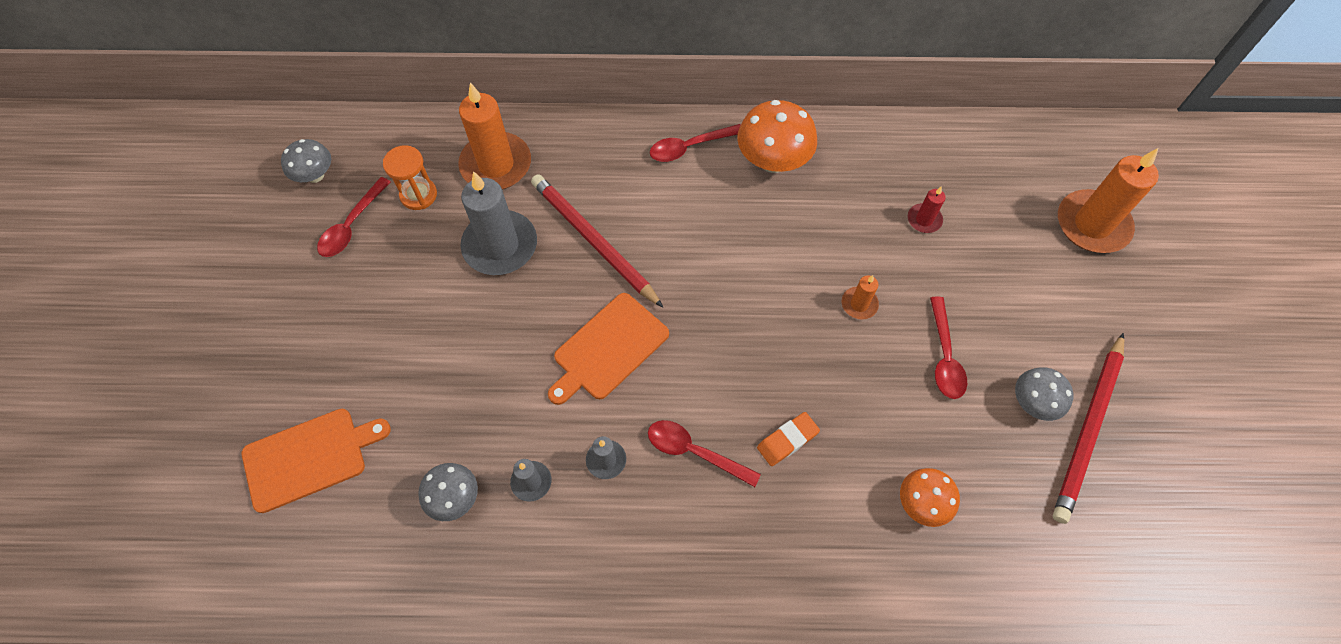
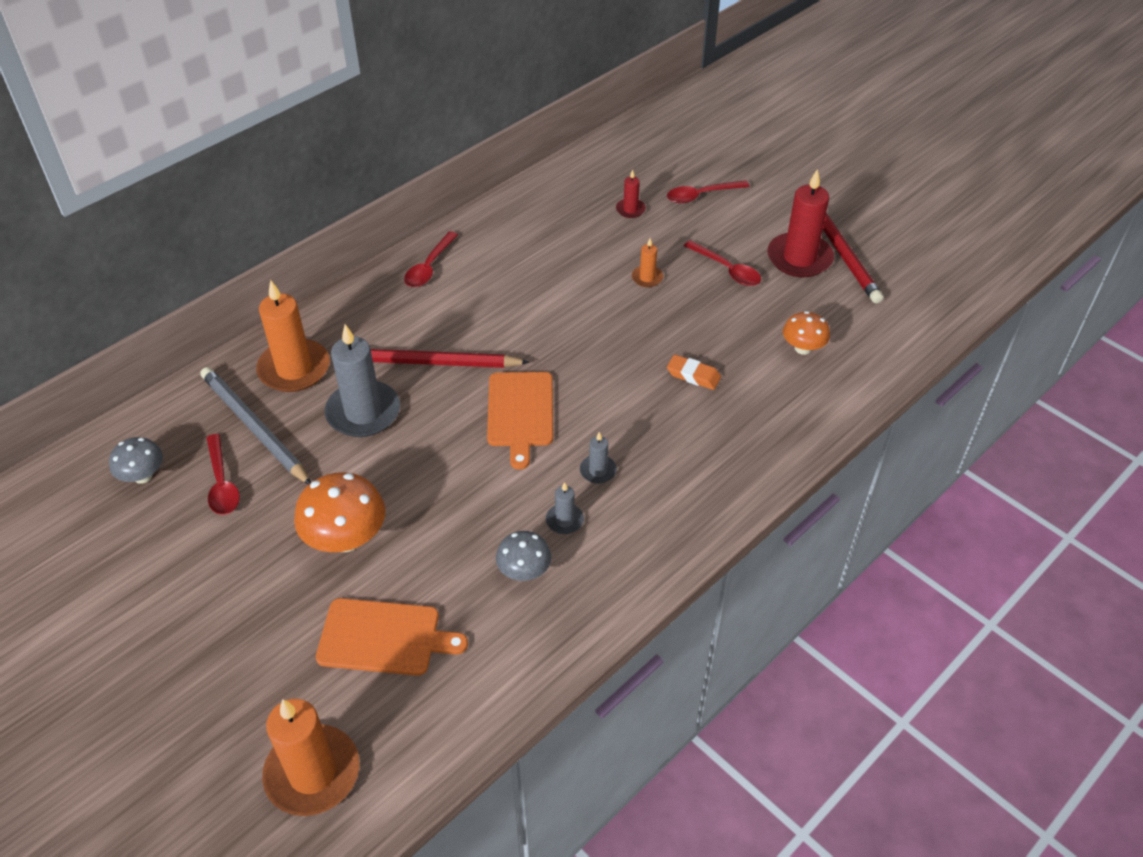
camera: 45 degrees left, 15 degrees down
(309, 458) = (384, 637): orange cutting board -> orange cutting board turned 75 degrees clockwise
(418, 195) = (254, 427): orange hourglass -> grey pencil
(694, 452) = (646, 423): red spoon -> red spoon (701, 195)
(773, 161) = (497, 239): orange mushroom -> orange mushroom (346, 538)
(787, 440) = (693, 375): orange eraser -> orange eraser turned 75 degrees counterclockwise
(1033, 403) = (799, 258): grey mushroom -> red candle
(1092, 224) = (725, 152): orange candle -> orange candle (312, 773)

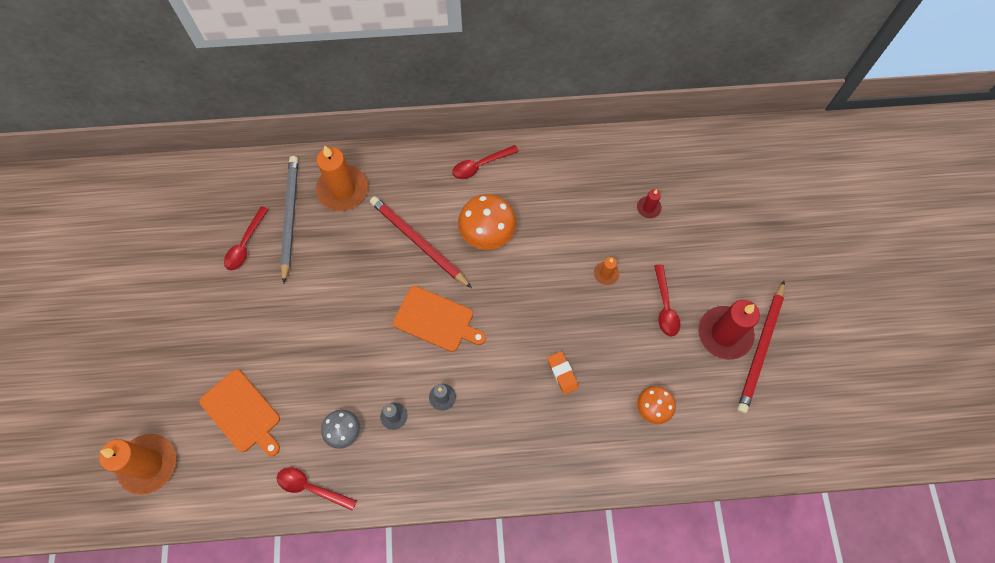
camera: 40 degrees right, 20 degrees up
(143, 476) = (213, 208): grey mushroom -> none
(346, 538) = (275, 333): orange mushroom -> orange mushroom (487, 233)
(363, 412) = (353, 251): grey candle -> none
(520, 413) = (436, 320): orange cutting board -> orange cutting board turned 105 degrees counterclockwise
(701, 195) = (709, 230): red spoon -> red spoon (311, 488)

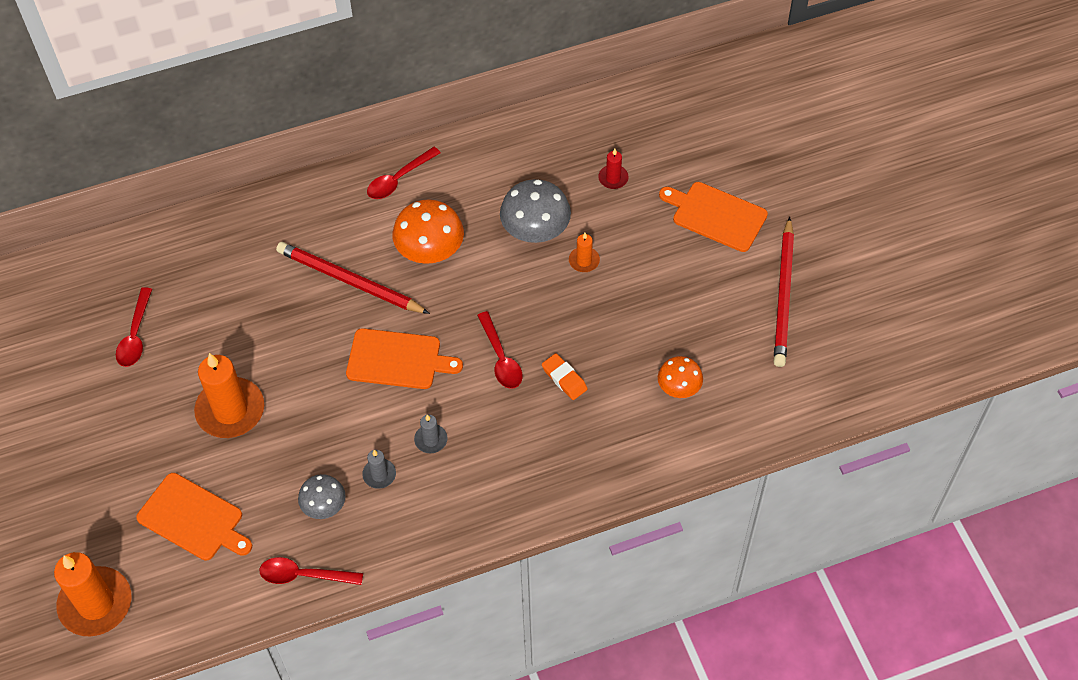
camera: 15 degrees left, 10 degrees down
(290, 217) = (181, 292): grey pencil -> none
(342, 190) = (237, 246): orange candle -> orange candle (230, 410)
(574, 238) = (535, 231): none -> grey mushroom
(665, 306) = (662, 278): red spoon -> red spoon (501, 358)
(723, 262) = (716, 215): none -> orange cutting board
(724, 334) = (738, 290): red candle -> none

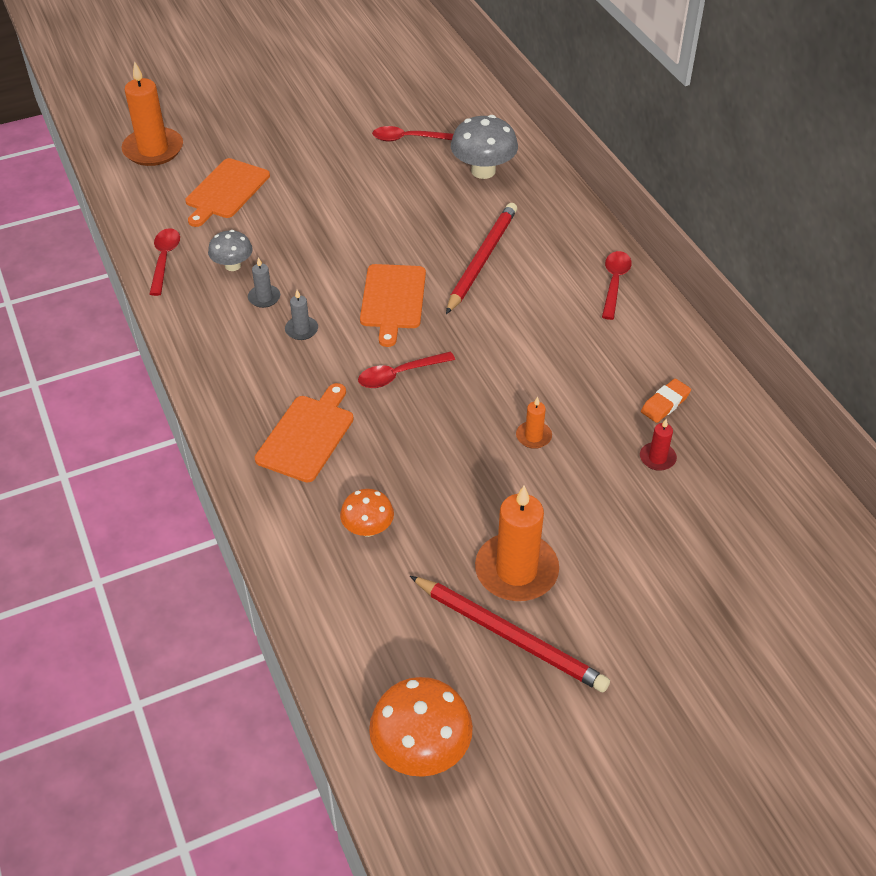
camera: 85 degrees right, 10 degrees down
(230, 410) = (333, 200): orange candle -> orange candle (516, 570)
(398, 179) = (614, 283): red spoon -> red spoon turned 60 degrees clockwise
(430, 251) = (526, 313): orange mushroom -> orange mushroom (421, 749)
(535, 231) = (567, 393): grey mushroom -> grey mushroom (483, 171)
(564, 379) = (376, 427): orange eraser -> orange eraser (665, 404)
(716, 215) = (623, 561): orange cutting board -> orange cutting board (307, 435)
(784, 295) = (510, 636): red pencil -> red pencil turned 150 degrees counterclockwise

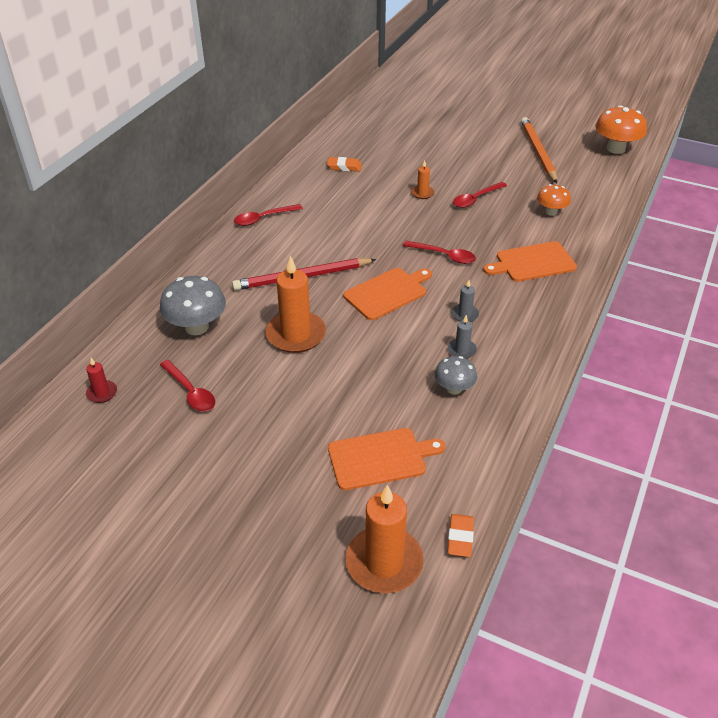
camera: 130 degrees left, 5 degrees down
(120, 188) = (460, 538): none -> orange eraser
(164, 260) = (497, 431): red spoon -> red spoon (476, 199)
(510, 636) = (537, 152): red pencil -> orange pencil
(516, 570) = (505, 164): orange candle -> orange candle (296, 335)
(657, 458) = (384, 156): red candle -> red candle (102, 393)

